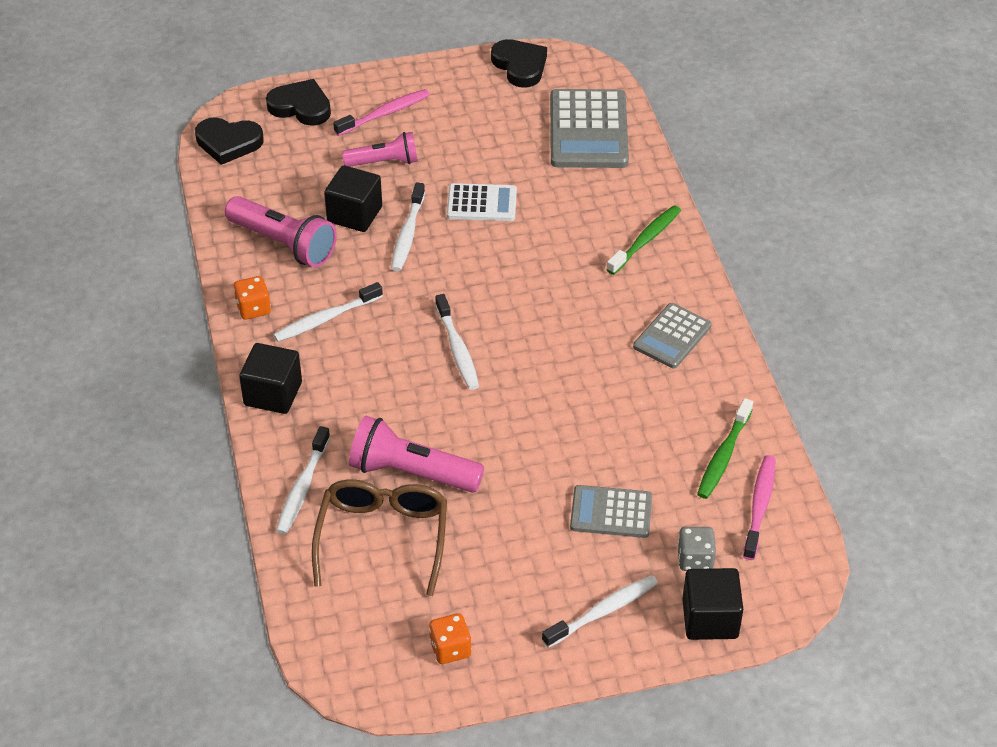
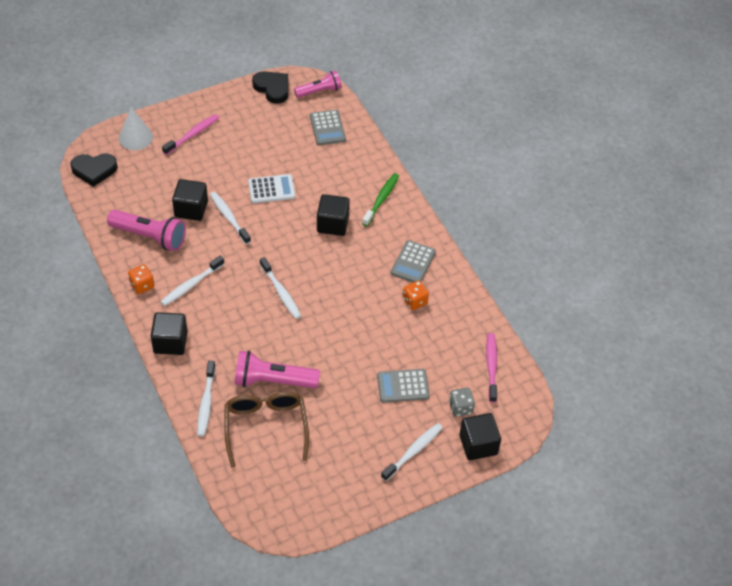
camera: 15 degrees left, 5 degrees up
(301, 107) = (135, 137): black heart -> white cone
(384, 162) = (201, 169): pink flashlight -> pink flashlight (319, 91)
(407, 234) = (229, 217): white toothbrush -> white toothbrush turned 150 degrees clockwise
(450, 649) = (326, 493): orange dice -> orange dice (415, 301)
(561, 264) = (333, 224): none -> black cube
(588, 130) = (327, 128): grey calculator -> grey calculator, size x0.60
(723, 455) = (462, 337): green toothbrush -> none

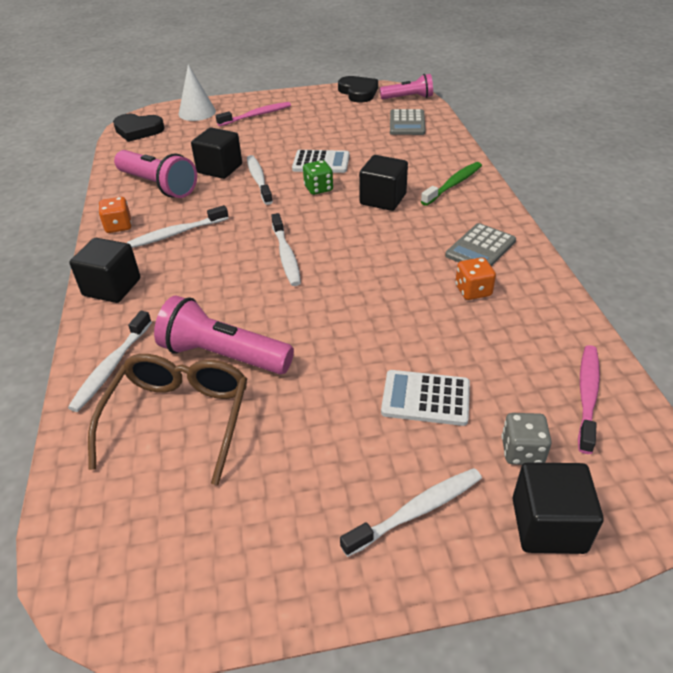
camera: 20 degrees right, 10 degrees down
(280, 220) = (318, 188): none -> green dice
(403, 386) = (425, 398): grey calculator -> white calculator

